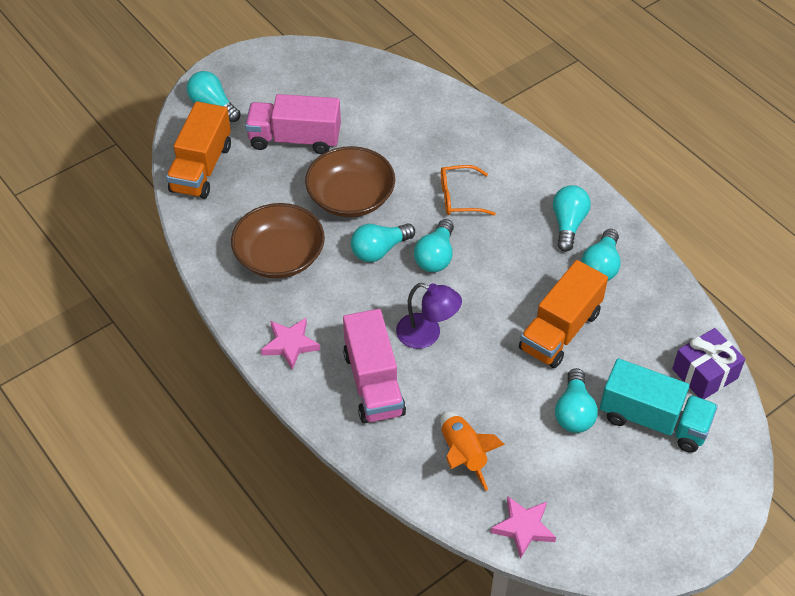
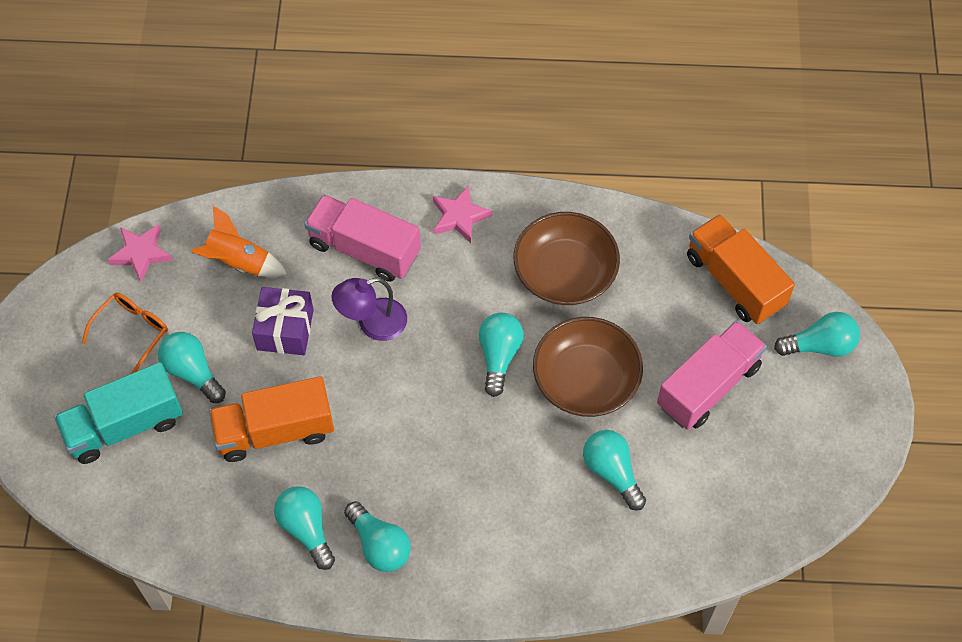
camera: 130 degrees right, 10 degrees up
(435, 256) = (449, 396): turquoise light bulb -> turquoise light bulb (612, 472)
(459, 197) = (501, 474): orange glasses -> orange glasses (132, 331)
(560, 330) = (275, 431): orange truck -> orange truck turned 90 degrees counterclockwise
(704, 374) = (120, 508): purple gift -> purple gift (285, 329)

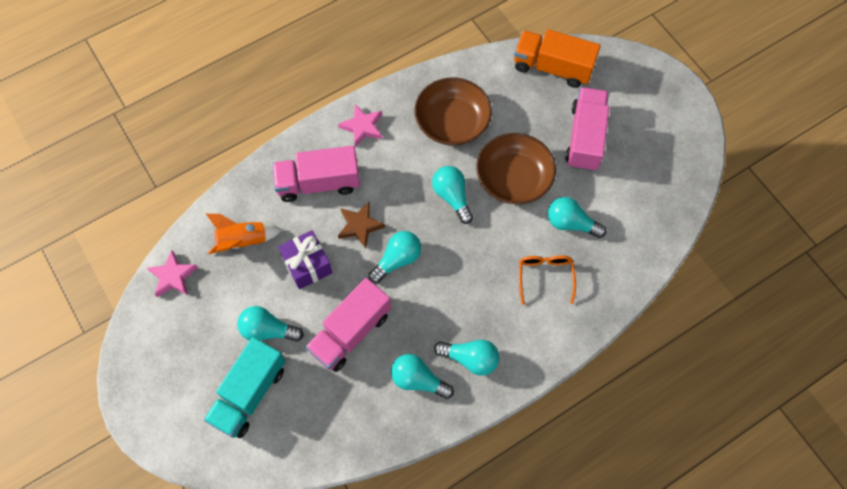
camera: 35 degrees left, 5 degrees up
(132, 331) = (206, 330): orange glasses -> orange glasses (545, 276)
(275, 431) = (350, 332): orange truck -> pink truck
(372, 323) = (360, 226): purple lamp -> brown star
(820, 345) = (627, 75): turquoise light bulb -> turquoise light bulb (397, 260)

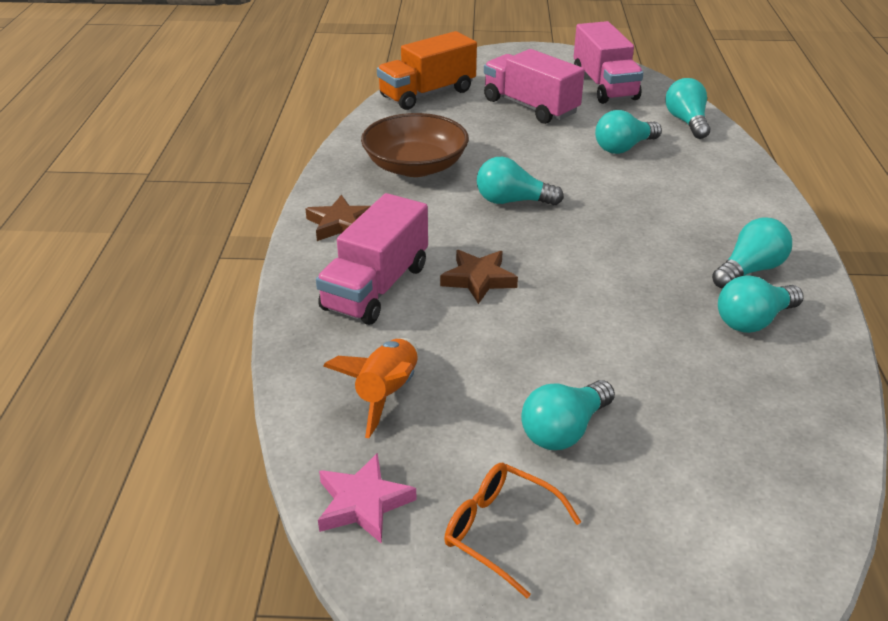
camera: 55 degrees left, 30 degrees down
(249, 394) = (664, 500): turquoise truck -> none
(307, 265) = (491, 346): purple gift -> none
(350, 332) = (635, 350): pink truck -> pink truck (604, 86)
(362, 127) = (340, 224): pink star -> brown star
(397, 260) = (559, 270): turquoise light bulb -> turquoise light bulb (686, 122)
(513, 178) = (532, 158): brown bowl -> none
(545, 276) = (676, 184): orange glasses -> orange glasses (499, 530)

